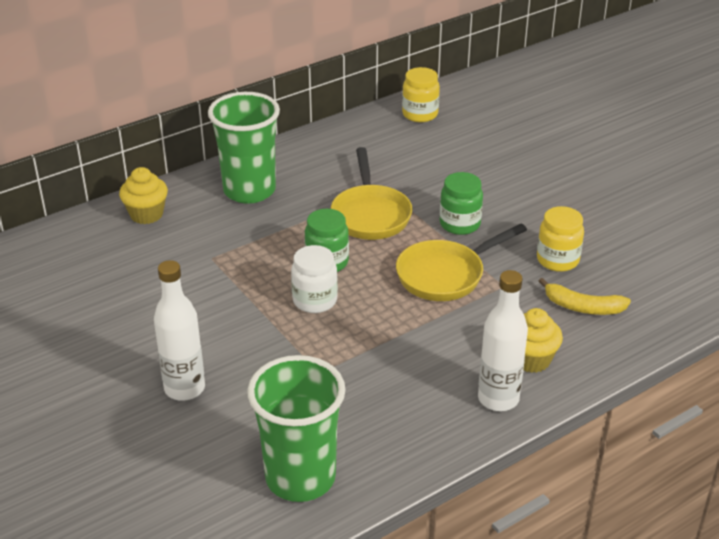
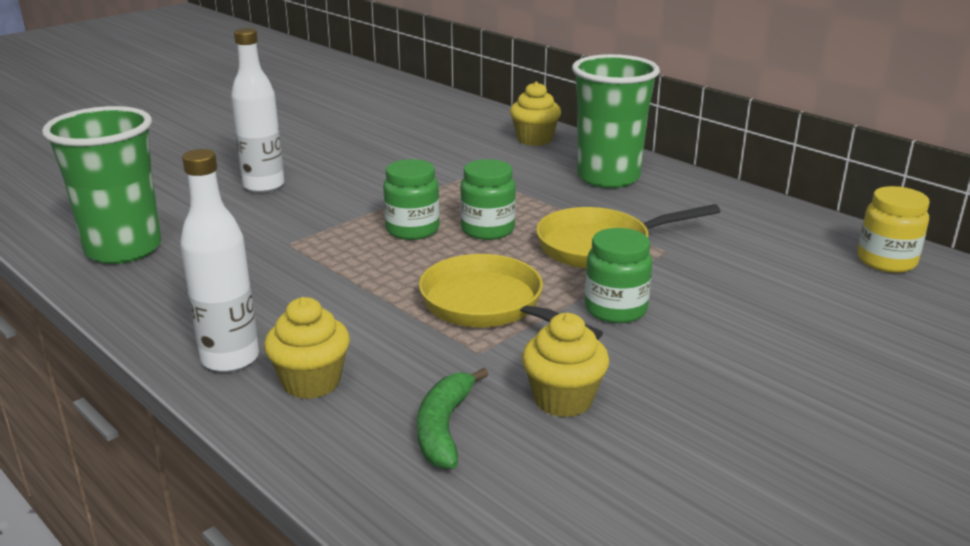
camera: 80 degrees right, 10 degrees down
(315, 300) = (412, 230): white jar -> green jar
(557, 260) = (563, 399): yellow jar -> yellow cupcake
(583, 307) = (444, 428): yellow banana -> green banana

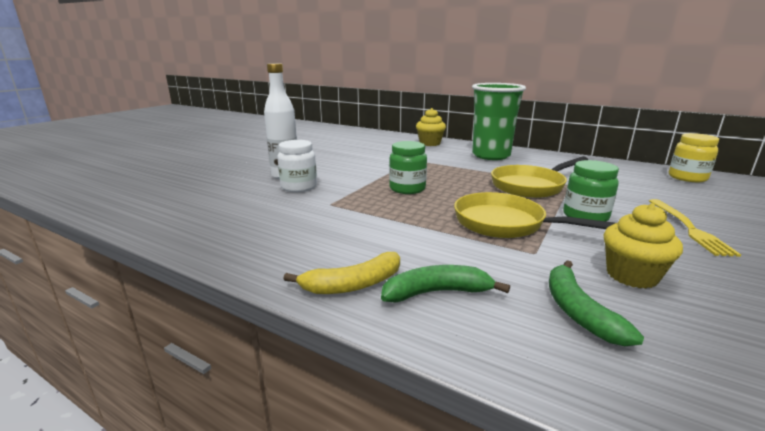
camera: 15 degrees left, 5 degrees down
(123, 249) = (206, 220): green cup -> none
(230, 359) = (353, 284): white bottle -> yellow banana
(267, 209) = (299, 187): none -> white jar
(311, 382) = (436, 292): yellow cupcake -> green banana
(487, 230) = (454, 184): green jar -> none
(743, 348) = (688, 228): none -> yellow fork

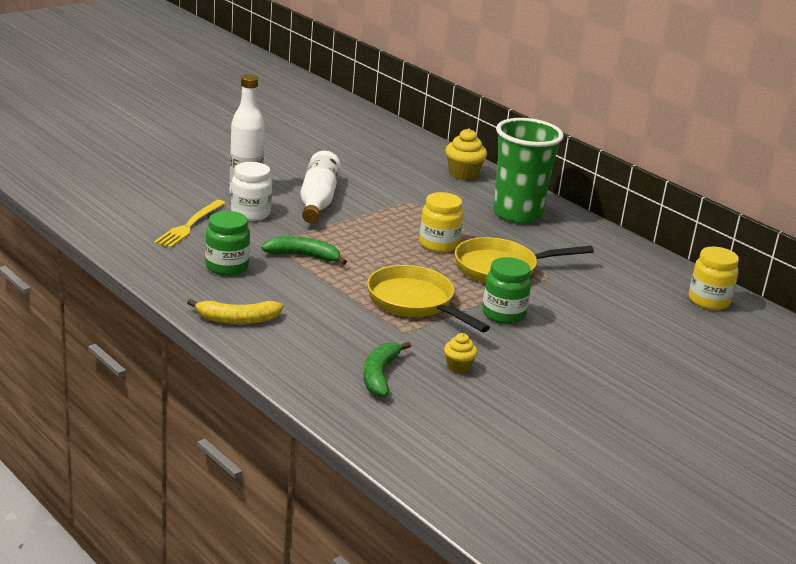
camera: 15 degrees right, 5 degrees up
(347, 170) = (318, 200): none -> white bottle
(407, 189) = (361, 241): green jar -> green jar (227, 267)
(436, 292) = (293, 339): green banana -> green banana (303, 256)
(466, 180) = (438, 245): none -> yellow jar
(631, 276) = (458, 367): yellow cupcake -> yellow cupcake, size x0.60
(688, 228) = (585, 348): yellow fork -> yellow fork (189, 225)

